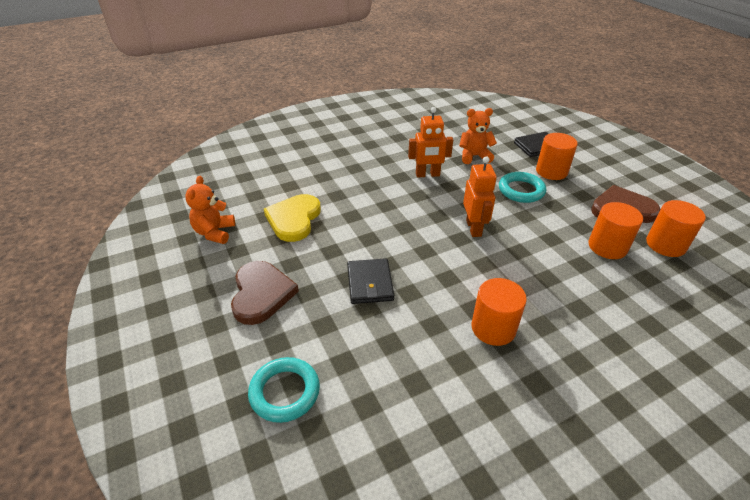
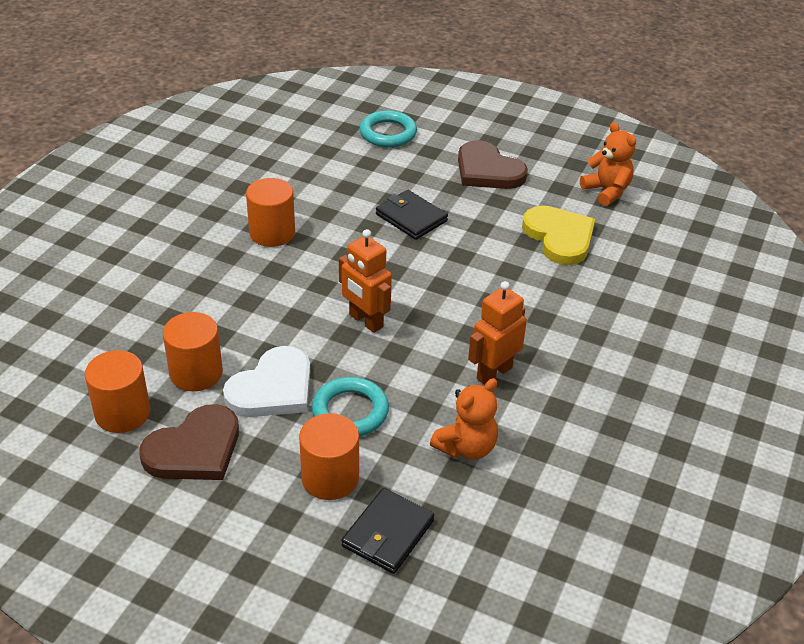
camera: 140 degrees right, 0 degrees up
(560, 218) = (272, 388): none -> white heart

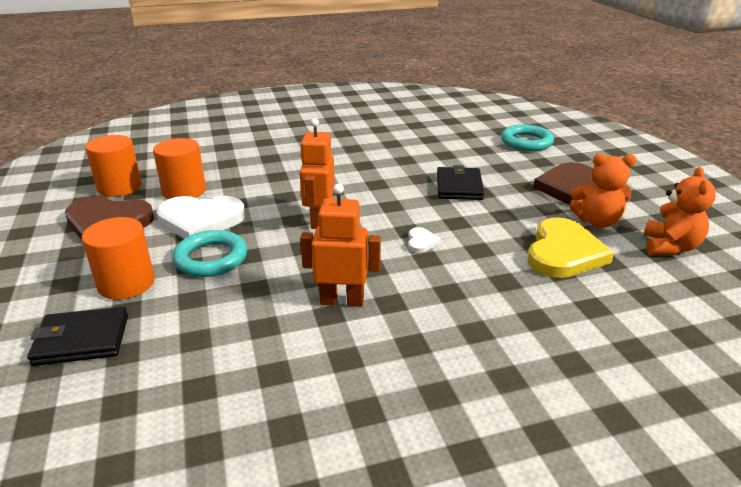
camera: 50 degrees right, 10 degrees down
(272, 233) = (355, 154): orange cylinder -> none
(466, 289) = (421, 242): none -> white heart
(466, 447) = (230, 330): orange teddy bear -> orange teddy bear (597, 221)

